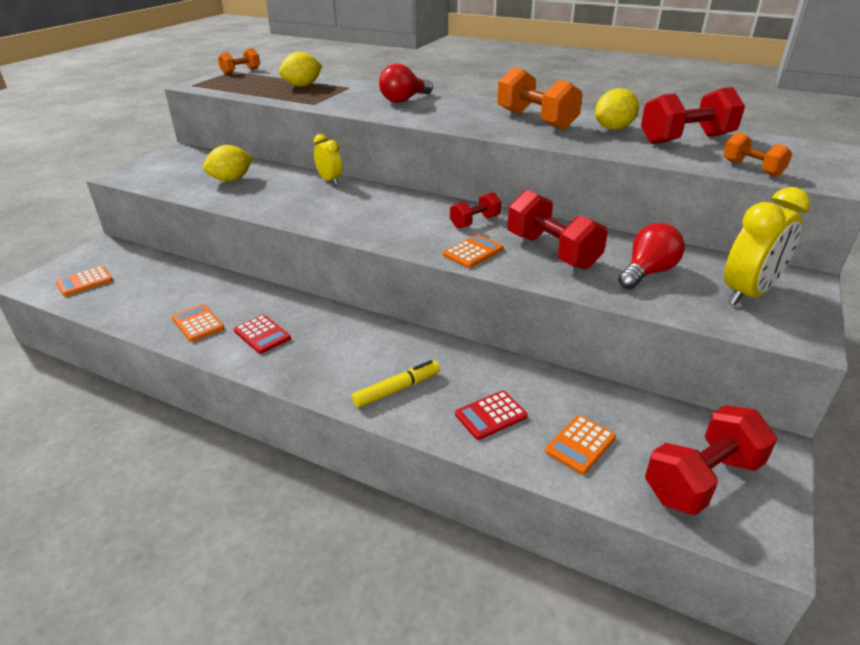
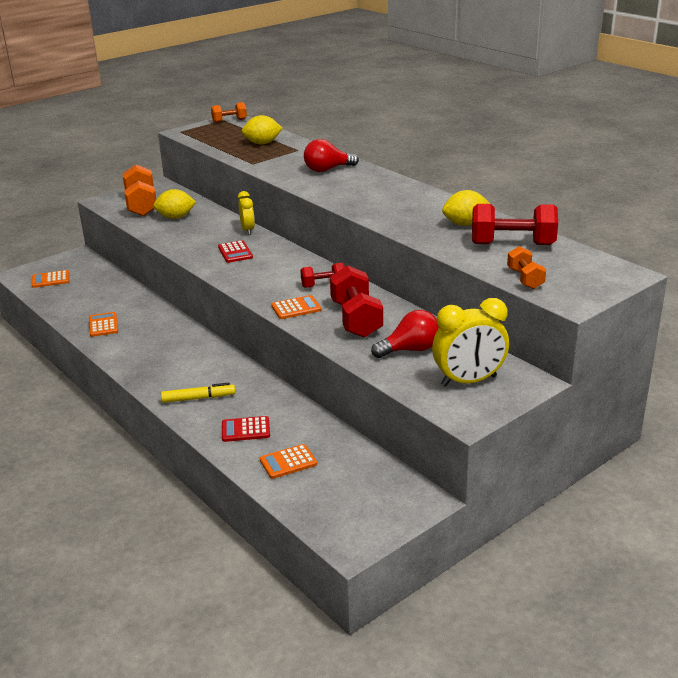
camera: 25 degrees right, 5 degrees down
(262, 334) = (139, 342): red calculator -> red calculator (235, 252)
(536, 120) = (411, 205): orange dumbbell -> orange dumbbell (141, 205)
(702, 479) = (349, 503): red dumbbell -> none

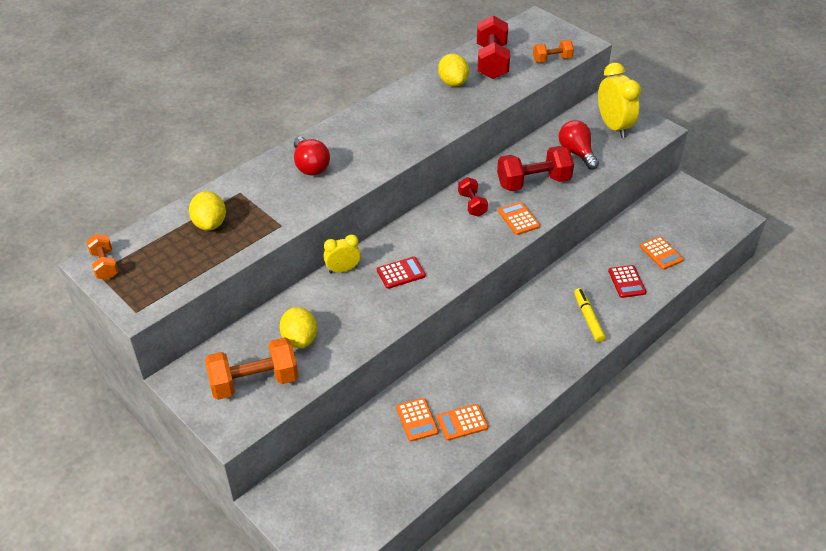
camera: 95 degrees left, 15 degrees up
(50, 280) = (345, 511): orange calculator -> orange calculator (417, 420)

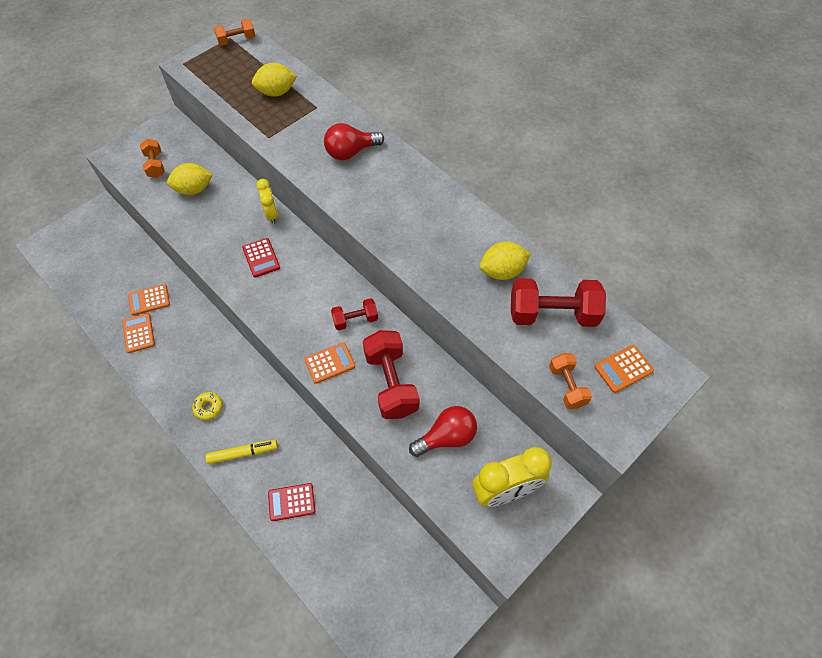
camera: 90 degrees right, 15 degrees up
(254, 382) = (155, 165): orange dumbbell -> orange dumbbell, size x0.57
(545, 349) = (208, 407): none -> yellow donut
(661, 253) = (334, 551): orange calculator -> orange calculator (623, 369)

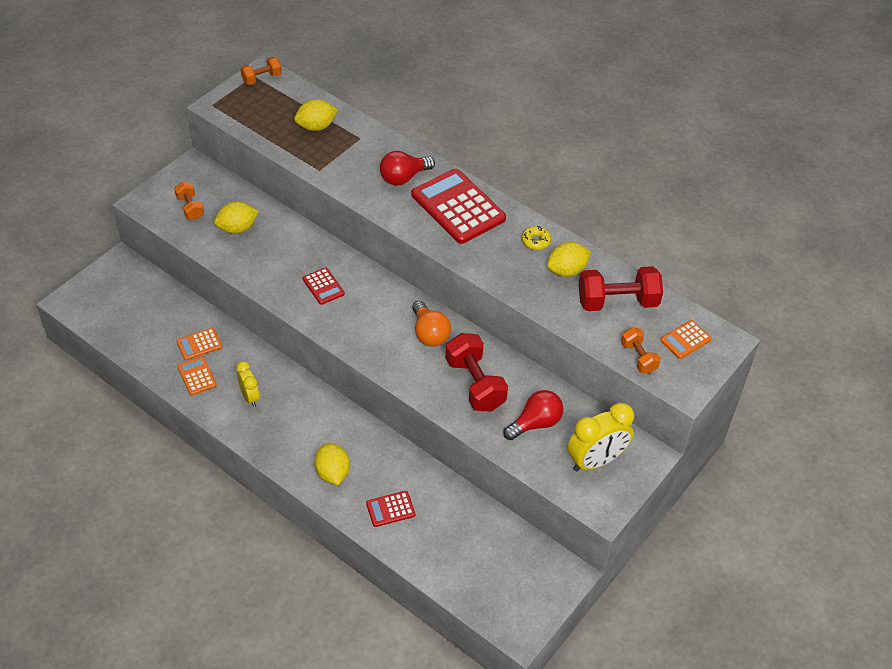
camera: 10 degrees left, 10 degrees down
(208, 407) = (287, 436): yellow donut -> yellow donut (535, 241)
(243, 453) = (332, 473): yellow marker -> yellow lemon
(271, 214) = (324, 246): yellow clock -> yellow clock (250, 397)
(330, 363) = (413, 373): orange calculator -> none
(355, 320) = (429, 333): red dumbbell -> orange light bulb
(400, 188) = (458, 207): none -> red calculator

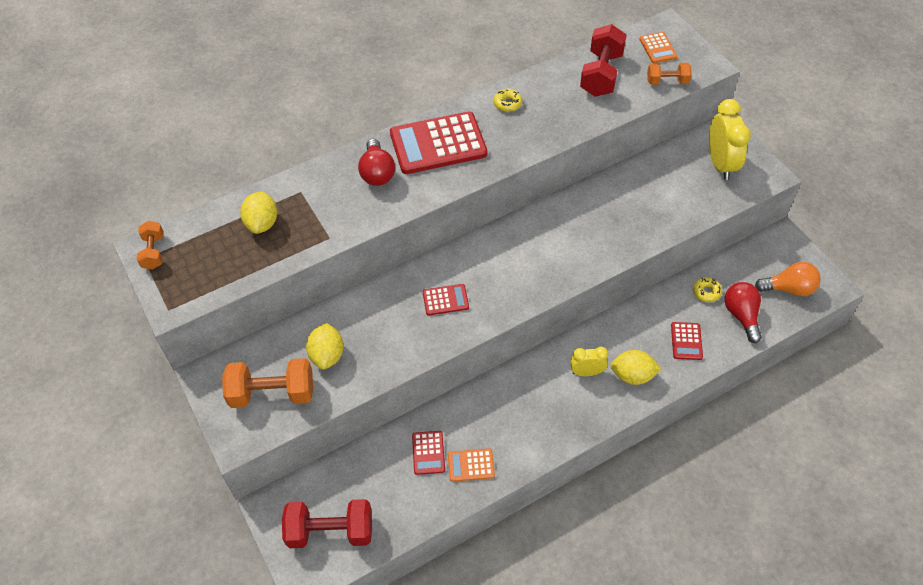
camera: 65 degrees left, 5 degrees up
(190, 208) = (272, 393): orange dumbbell -> orange dumbbell, size x1.77
(199, 344) = (428, 453): orange calculator -> red calculator
(250, 397) = (516, 422): yellow clock -> yellow clock (586, 372)
(429, 333) = (540, 233): orange light bulb -> orange light bulb (789, 288)
(459, 515) = (706, 292): none -> yellow donut
(475, 384) = (612, 218): red dumbbell -> red dumbbell (330, 531)
(535, 423) = (669, 190): red light bulb -> red light bulb (741, 315)
(567, 270) = (552, 94): yellow lemon -> none

